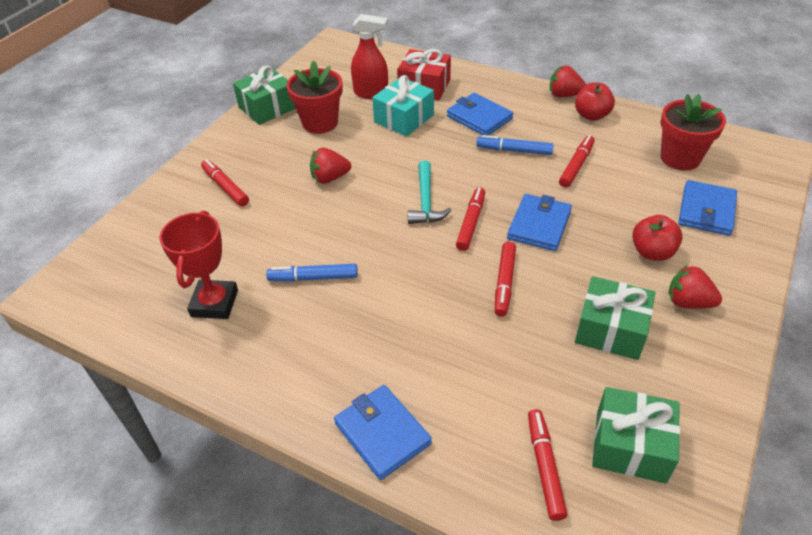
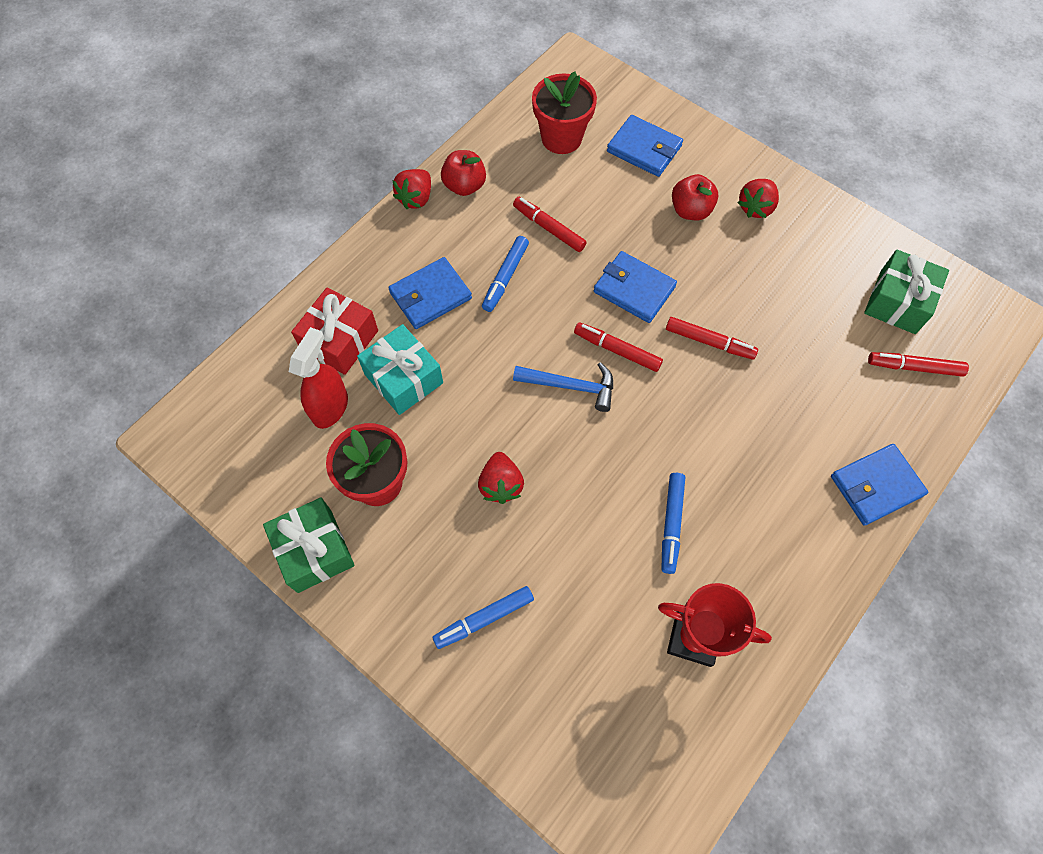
camera: 80 degrees left, 20 degrees up
(225, 187) = (484, 619): red marker -> blue marker
(426, 201) = (571, 386): turquoise hammer -> blue hammer
(610, 330) = (779, 275): green gift -> none

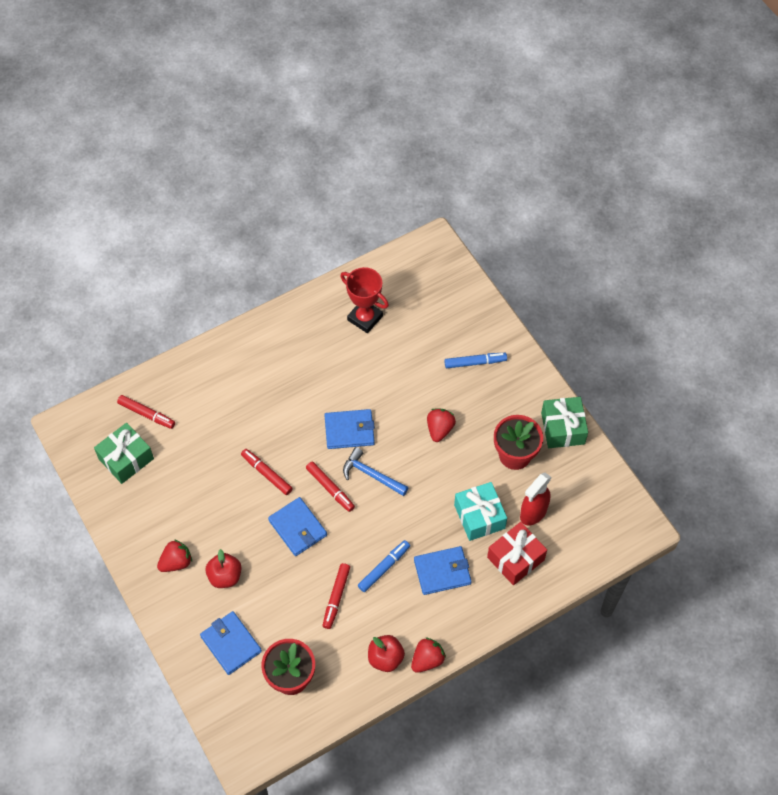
camera: 160 degrees left, 5 degrees down
(549, 228) = (336, 597): red marker -> red marker turned 45 degrees clockwise
(671, 524) = (348, 375): blue marker -> none
(876, 486) = (218, 357): blue wallet -> blue wallet (349, 430)

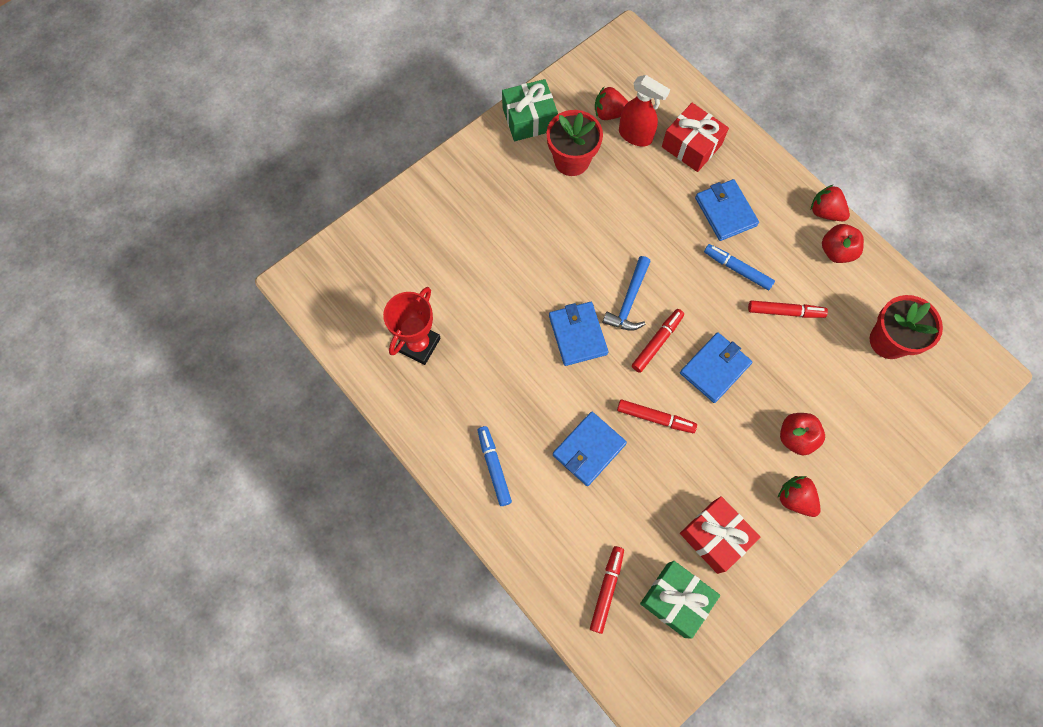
camera: 100 degrees left, 10 degrees up
(163, 496) = (715, 537): none -> red gift
(231, 644) = (872, 412): blue wallet -> blue wallet (589, 449)
(266, 474) = (655, 418): red marker -> red marker turned 105 degrees counterclockwise
(439, 429) = (555, 239): red strawberry -> red strawberry (609, 113)
(475, 362) = (461, 214): blue marker -> blue marker (494, 467)
(479, 516) = (653, 185): turquoise gift -> none

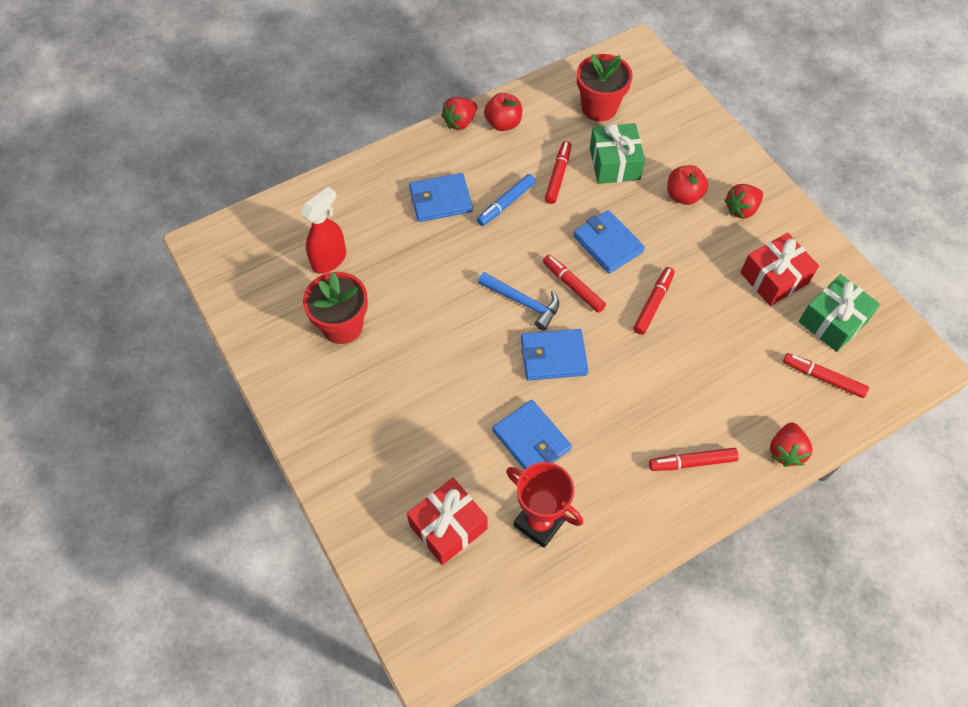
camera: 80 degrees left, 10 degrees down
(494, 467) = (692, 462): blue marker -> red marker
(529, 119) = (275, 359): green gift -> green gift (614, 163)
(589, 449) = (680, 368): blue wallet -> blue wallet (531, 440)
(609, 113) = (293, 279): red strawberry -> red strawberry (785, 451)
(691, 146) = (356, 213): red gift -> red gift (448, 527)

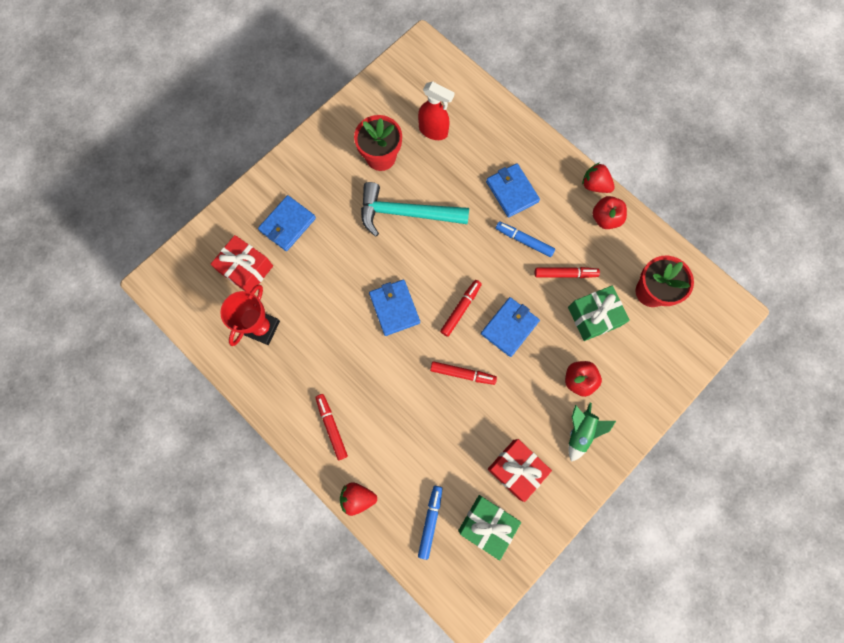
camera: 75 degrees right, 15 degrees up
(431, 315) = (406, 213): none -> turquoise hammer
(523, 302) = (435, 275): blue hammer -> none
(531, 440) = (322, 308): blue wallet -> blue wallet (287, 224)
(741, 209) = (580, 432): red strawberry -> green rocket
(823, 378) = (430, 521): red marker -> blue marker

